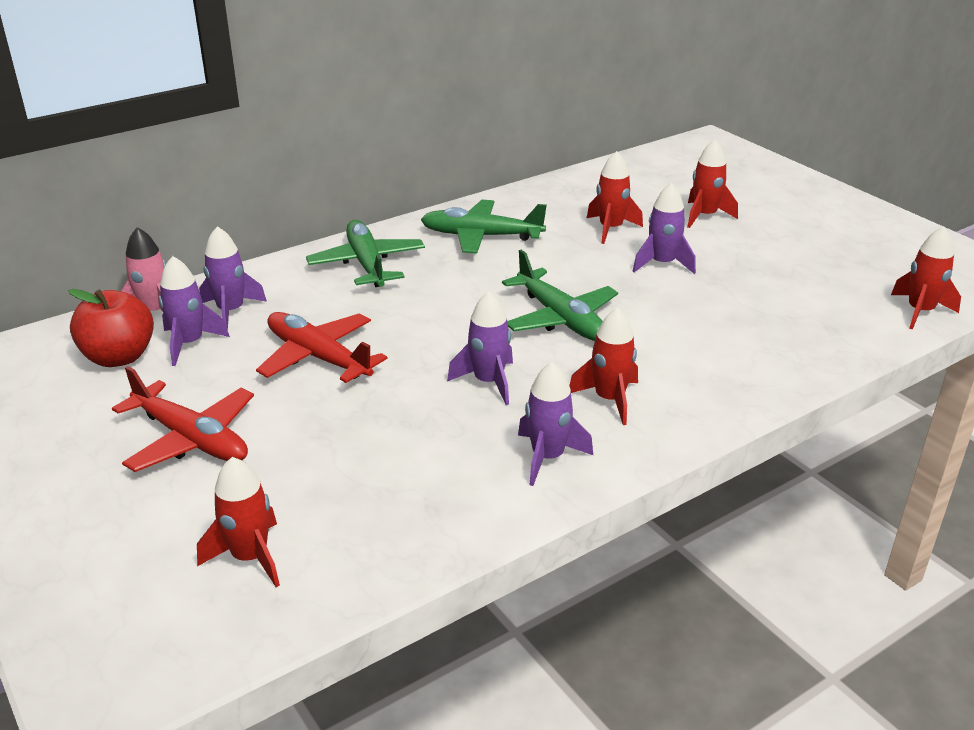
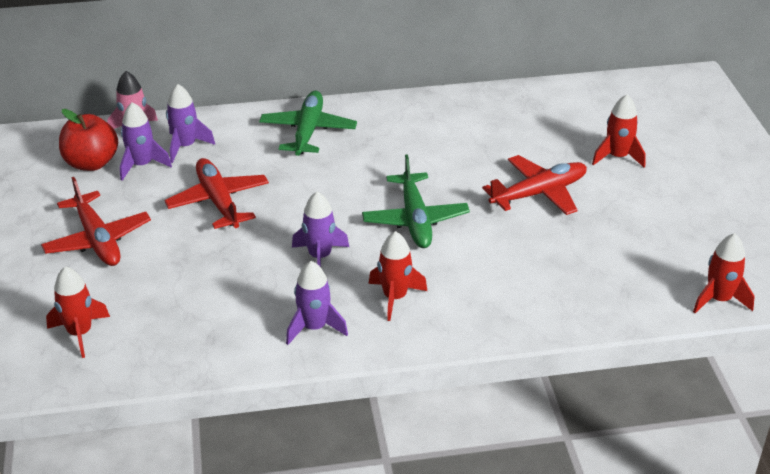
camera: 25 degrees right, 5 degrees up
(481, 236) = (414, 128): green plane -> none
(610, 229) = (524, 149): red rocket -> none
(662, 264) = (538, 193): purple rocket -> red plane

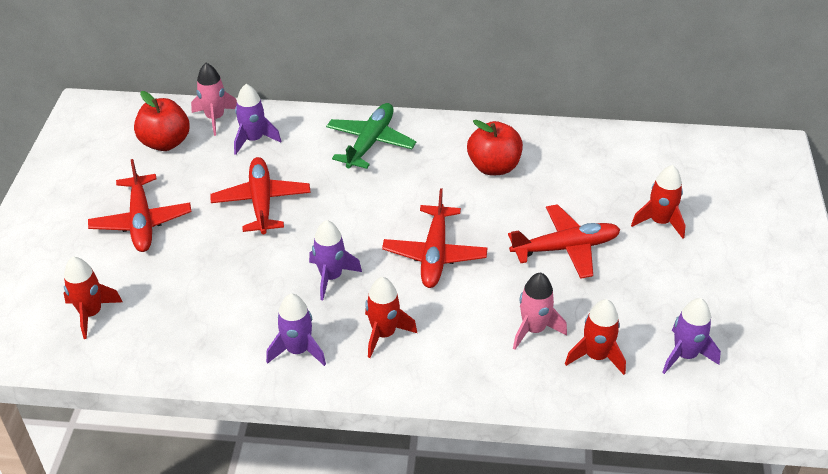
camera: 15 degrees right, 5 degrees up
(142, 165) = (208, 153): purple rocket -> purple rocket (685, 355)
(415, 219) = (435, 254): green plane -> red plane
(440, 134) = (494, 167): none -> red apple
(538, 268) = (533, 329): none -> pink rocket
(718, 299) = (703, 401): red rocket -> red rocket (596, 356)

